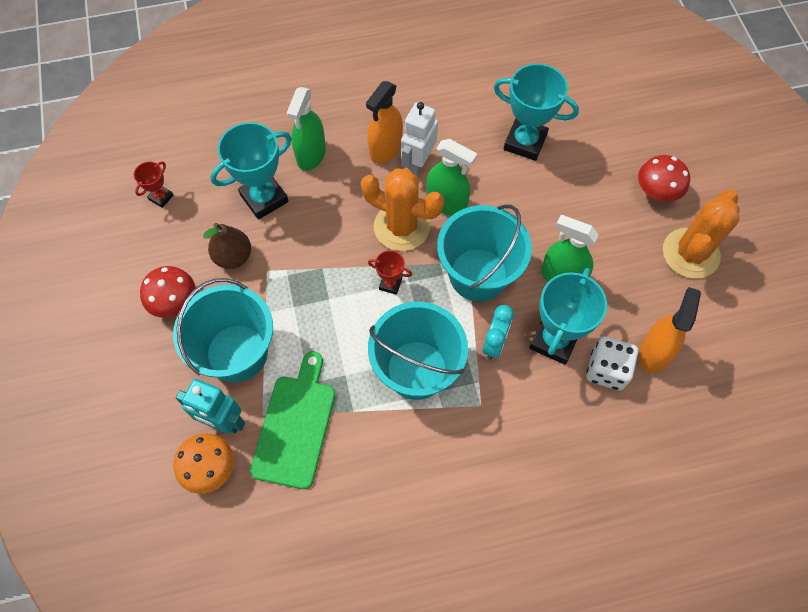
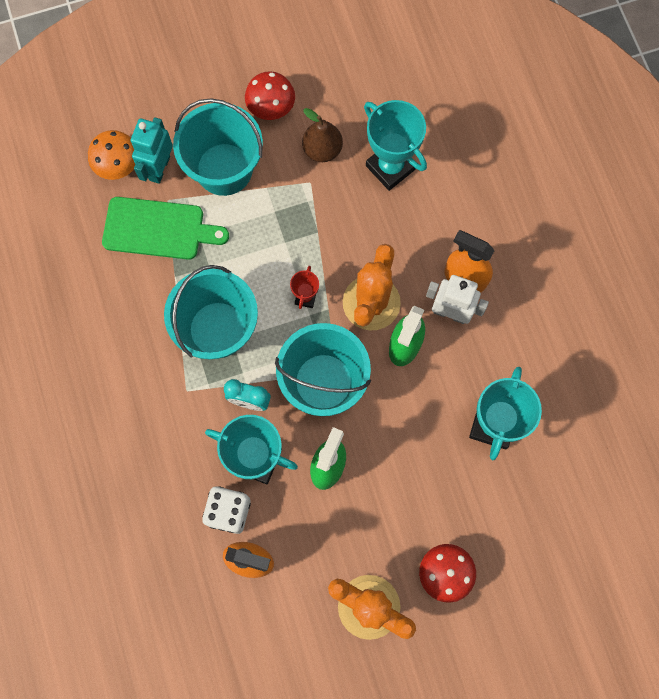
camera: 85 degrees right, 10 degrees up
(161, 197) = (381, 73): red trophy -> none
(311, 155) = (448, 205): green spray bottle -> none

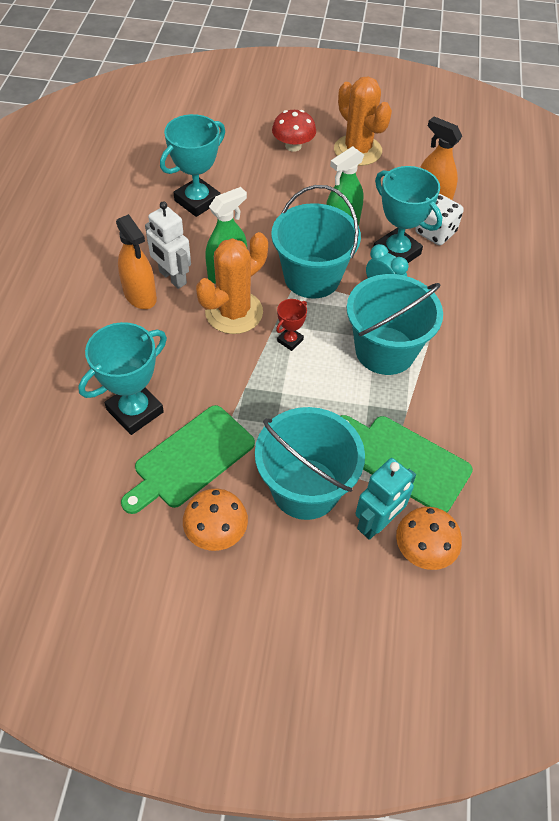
camera: 155 degrees left, 20 degrees down
(271, 107) = (216, 531): red mushroom -> orange mushroom
(322, 150) = (190, 459): brown pear -> green cutting board
(390, 167) = (135, 411): turquoise trophy -> turquoise trophy turned 60 degrees clockwise

